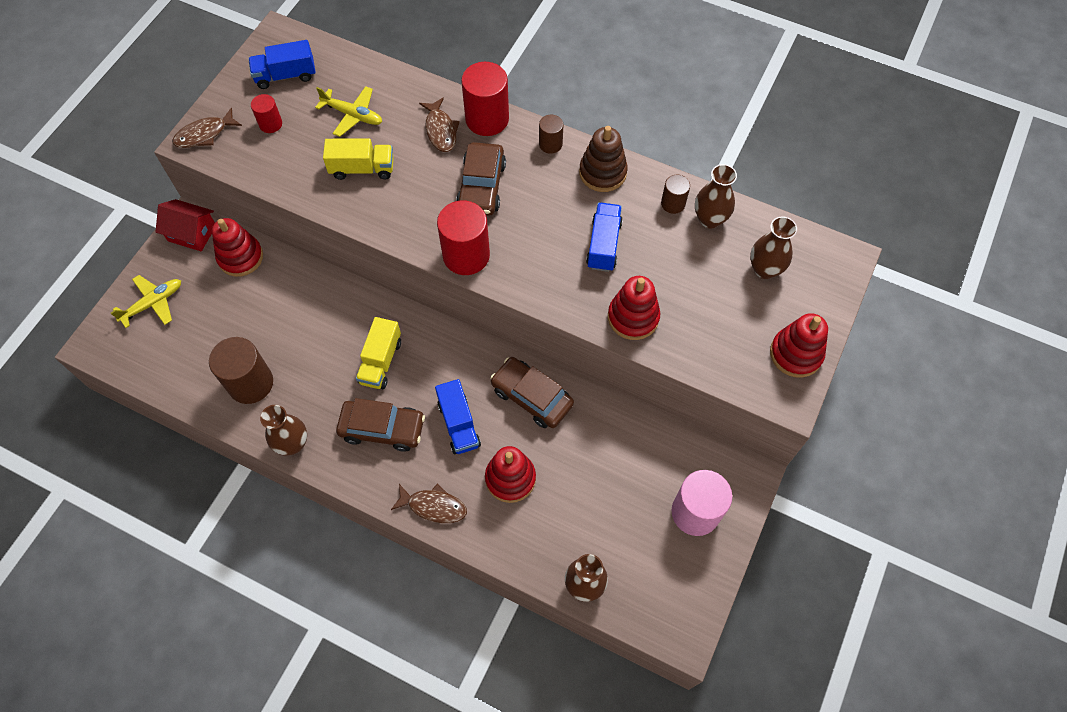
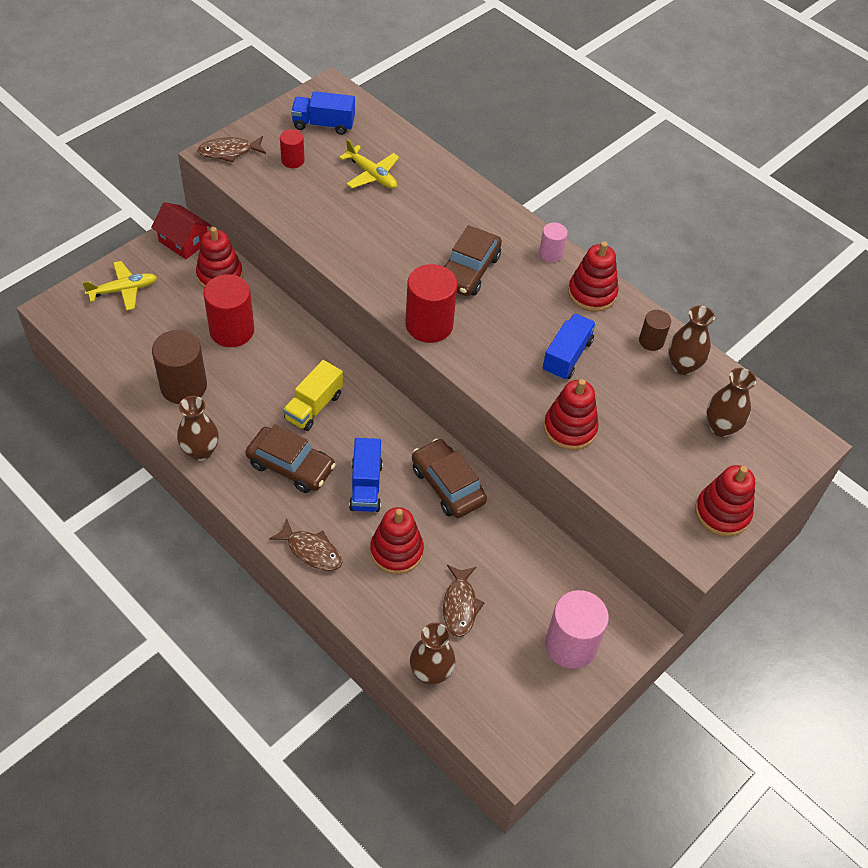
camera: 15 degrees right, 10 degrees down
(362, 169) = (361, 222): yellow truck -> none
(440, 130) = (449, 211): brown fish -> brown fish (460, 606)
(487, 119) = (498, 214): red cylinder -> red cylinder (232, 330)
(550, 144) = (550, 254): brown cylinder -> pink cylinder
(602, 172) = (592, 293): brown stacking toy -> red stacking toy

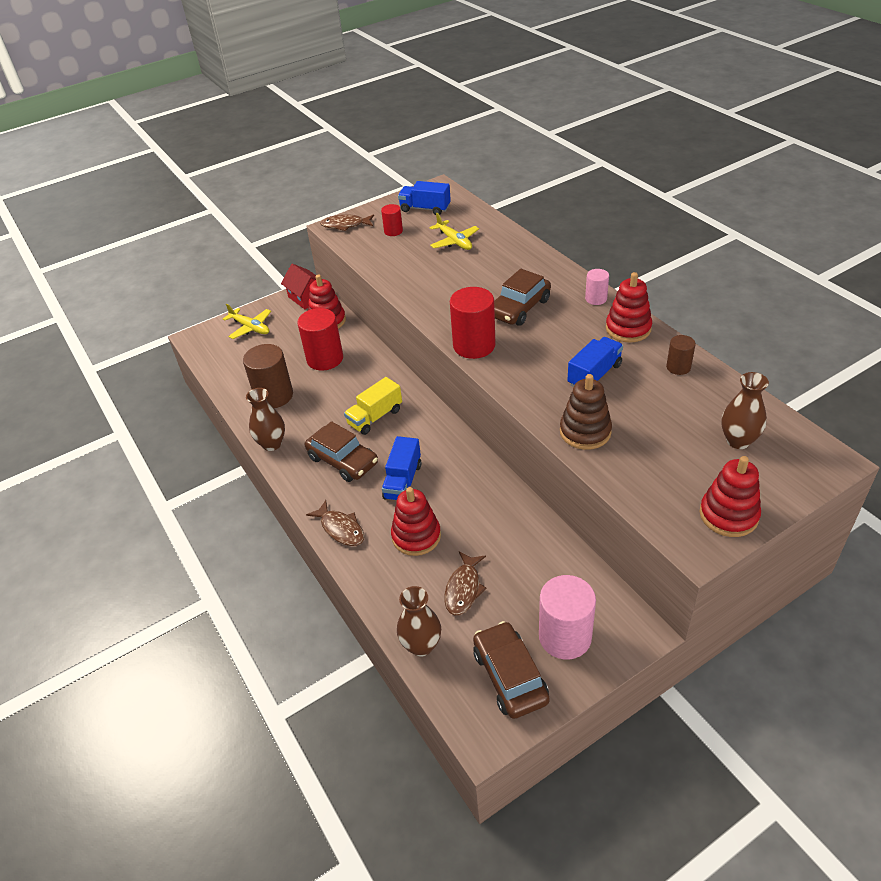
camera: 20 degrees right, 10 degrees down
(123, 290) = (250, 328): yellow plane -> yellow plane turned 45 degrees clockwise
(447, 485) = (476, 486): brown car -> brown car (510, 676)
(570, 428) = (585, 432): red stacking toy -> brown stacking toy
(683, 366) = (706, 388): brown vase -> none

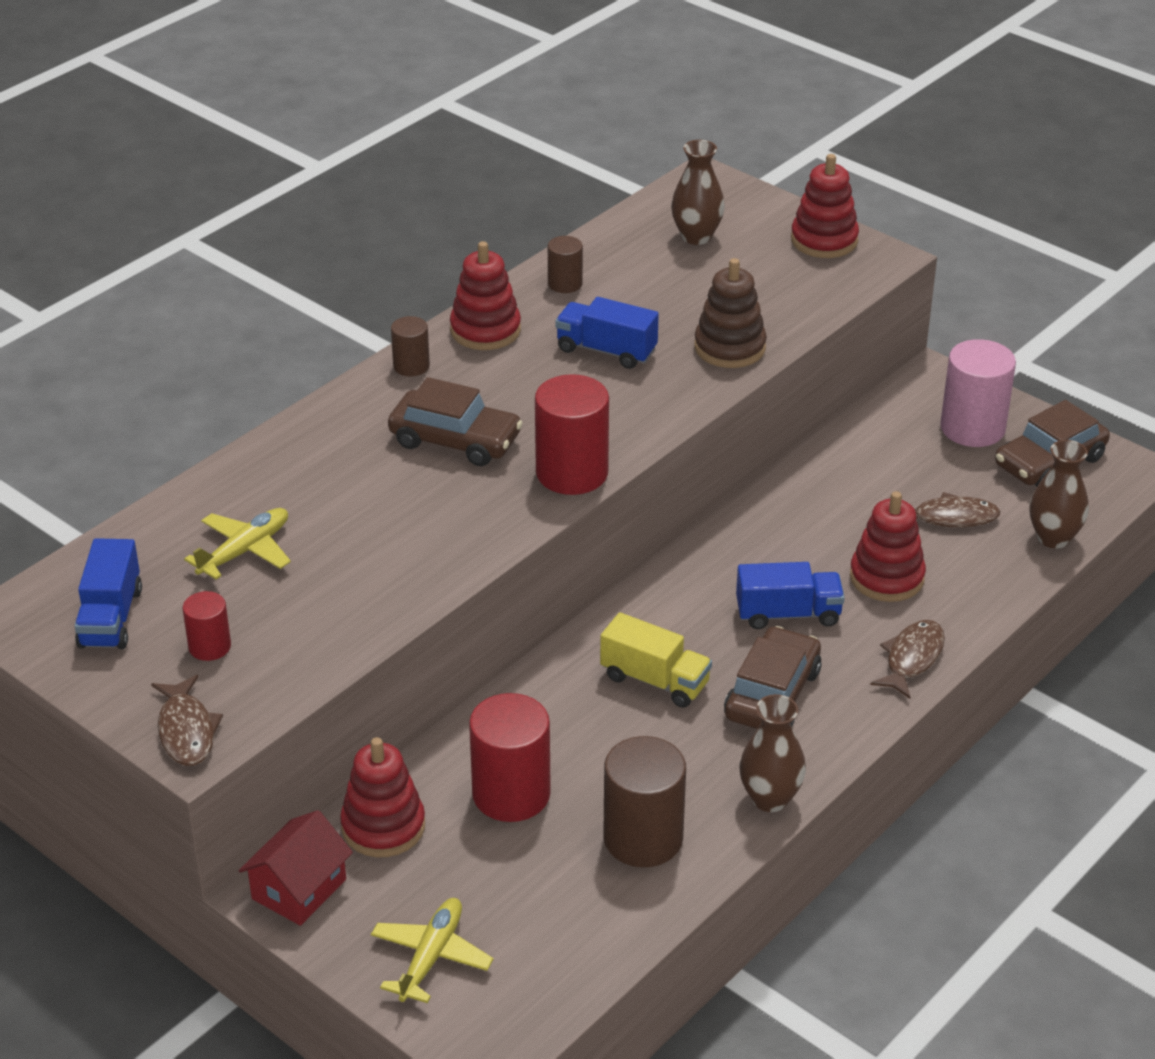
camera: 110 degrees left, 5 degrees down
(596, 299) = (411, 366): pink cylinder -> brown cylinder

